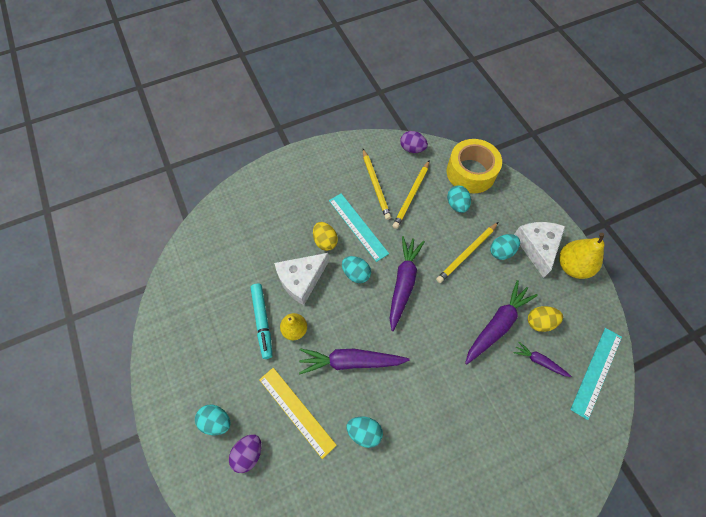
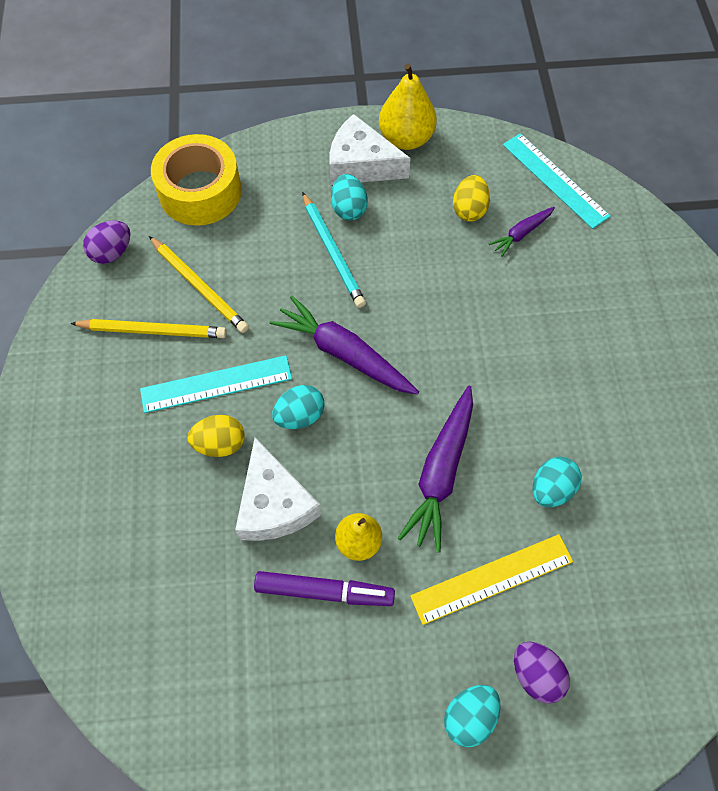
camera: 70 degrees left, 0 degrees up
(262, 322) = (324, 591): turquoise marker -> purple marker
(457, 205) = (246, 232): turquoise egg -> none
(467, 253) = (332, 252): yellow pencil -> turquoise pencil
(497, 325) = (455, 260): purple carrot -> none

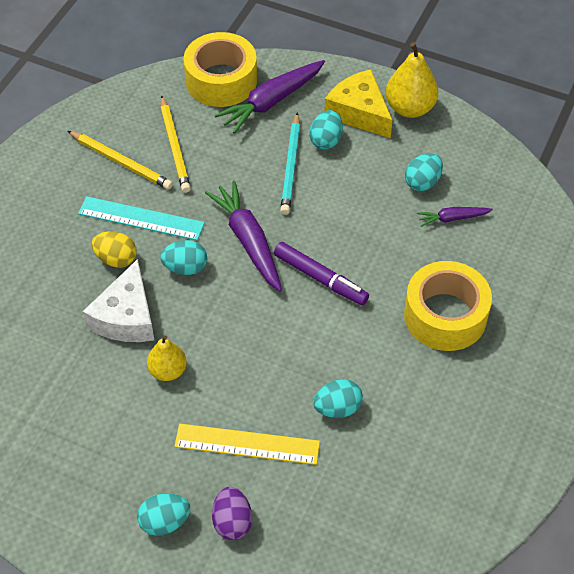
camera: 30 degrees right, 10 degrees down
(112, 252) = (129, 96): purple egg -> none
(324, 591) = (121, 390): purple marker -> purple marker (320, 278)
(361, 165) = (359, 112): white cheese -> yellow cheese
(441, 472) = (261, 355): purple carrot -> purple carrot (271, 102)
(469, 210) = (422, 182): yellow egg -> turquoise egg
(555, 180) = (512, 191): turquoise ruler -> none
(582, 337) = (445, 315): none -> yellow tape

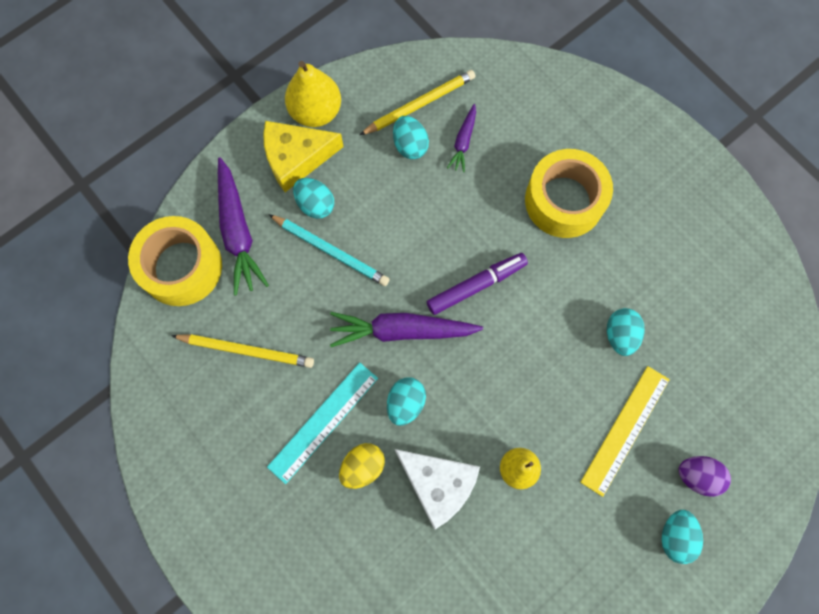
camera: 65 degrees left, 20 degrees up
(121, 162) = (238, 413): yellow pencil -> yellow pencil (419, 105)

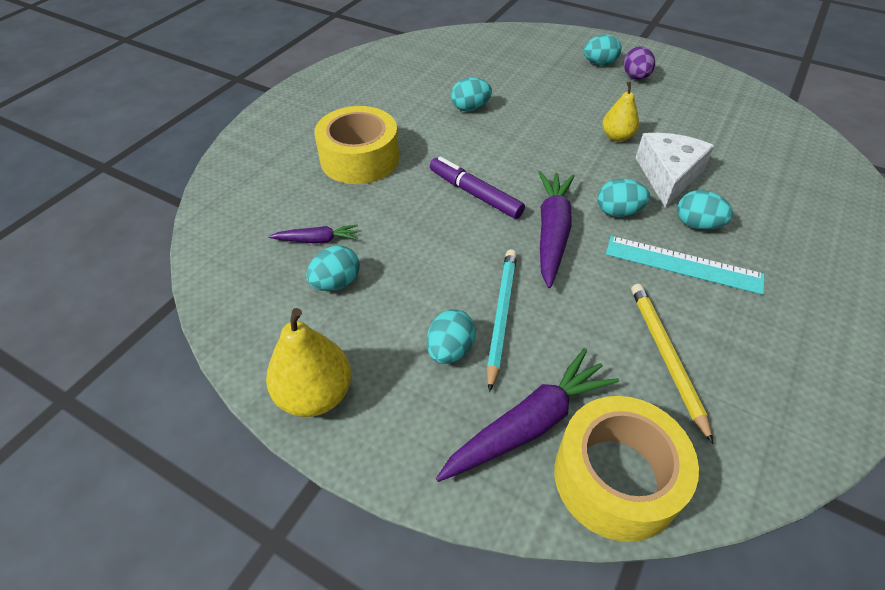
camera: 110 degrees left, 25 degrees down
(296, 158) = (394, 393): yellow cheese -> none
(363, 467) = (697, 225): yellow egg -> turquoise egg
(402, 330) = (552, 232): purple carrot -> purple carrot turned 150 degrees counterclockwise
(419, 105) = (278, 289): yellow pencil -> none
(625, 430) = (543, 94): yellow ruler -> none
(697, 476) = (551, 61): purple egg -> purple egg (635, 77)

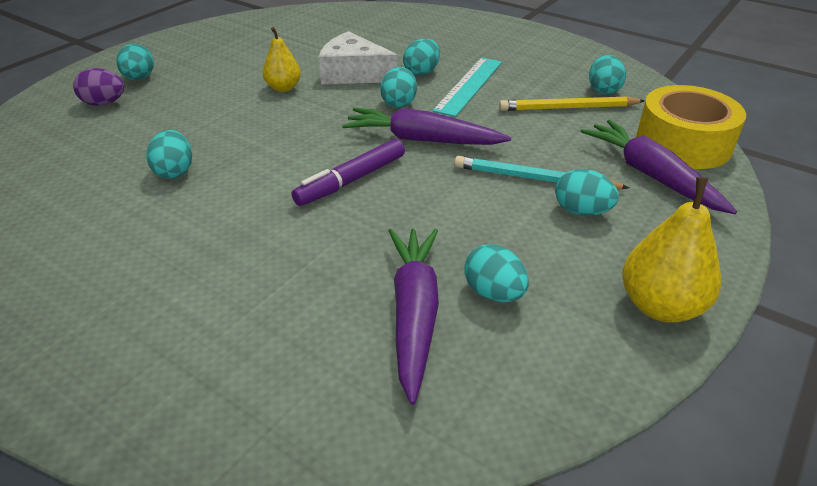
camera: 85 degrees left, 10 degrees down
(317, 240) = (414, 314): purple carrot -> purple carrot, size x1.87
(359, 158) = (244, 273): yellow tape -> none
(635, 77) = (183, 64): purple egg -> purple egg (104, 103)
(735, 402) = (603, 90): none -> turquoise egg

